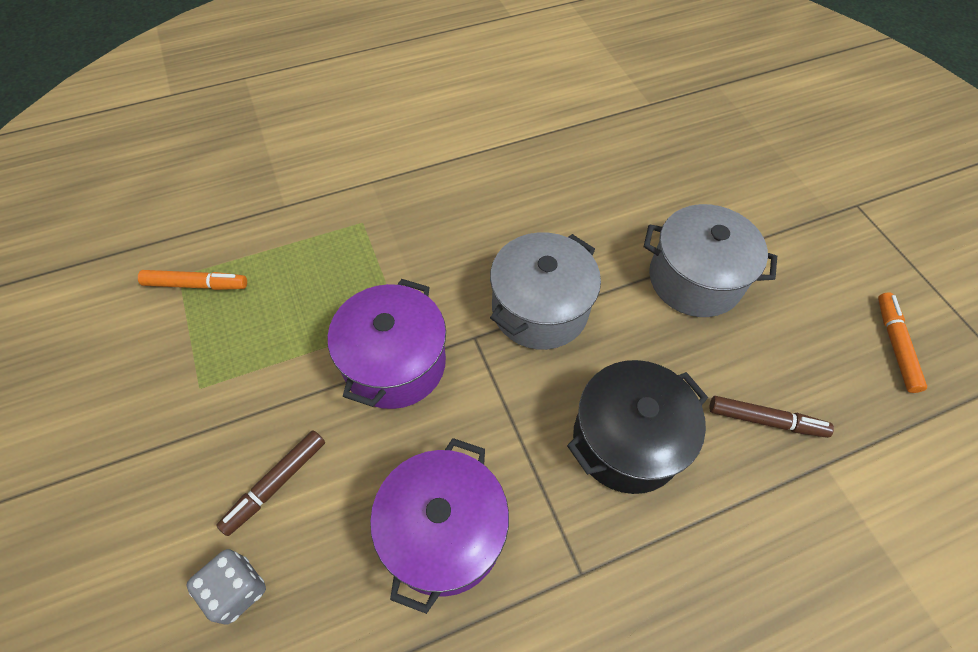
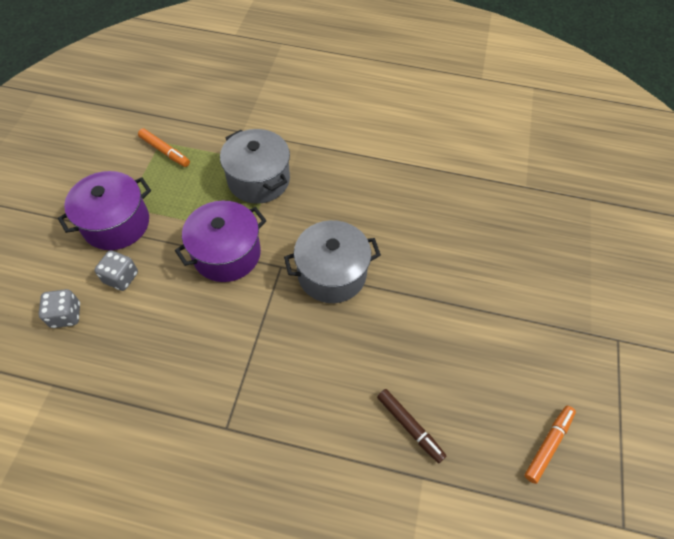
camera: 35 degrees right, 0 degrees up
(276, 484) = (121, 278): brown marker -> grey dice
(443, 532) = (177, 357): purple pot -> purple pot (116, 223)
(626, 440) = (314, 379): black pot -> none
(694, 279) = (446, 316): grey pot -> grey pot (258, 180)

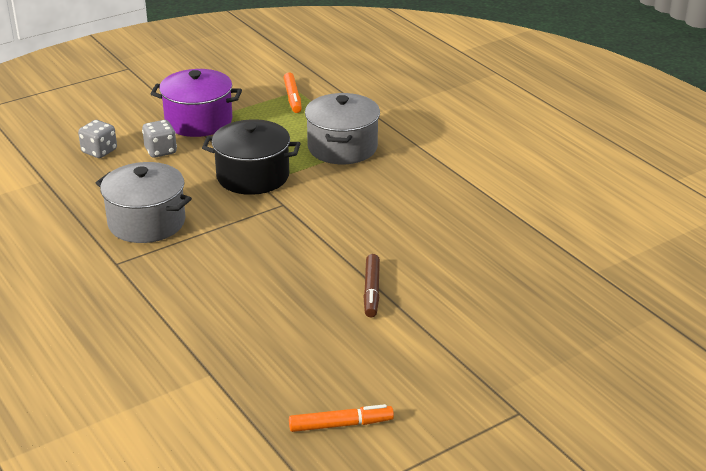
camera: 45 degrees right, 25 degrees down
(226, 254) = (253, 176): purple pot -> black pot
(331, 274) = (317, 229): grey pot -> grey pot (146, 222)
(410, 426) = (244, 343): brown marker -> brown marker (372, 291)

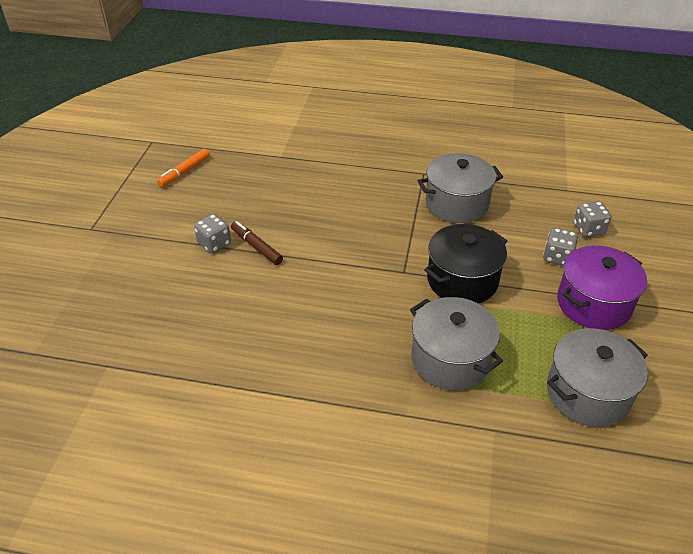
camera: 135 degrees right, 10 degrees up
(293, 97) = (588, 393): orange marker -> grey pot
(406, 317) = (214, 244): none -> grey dice

